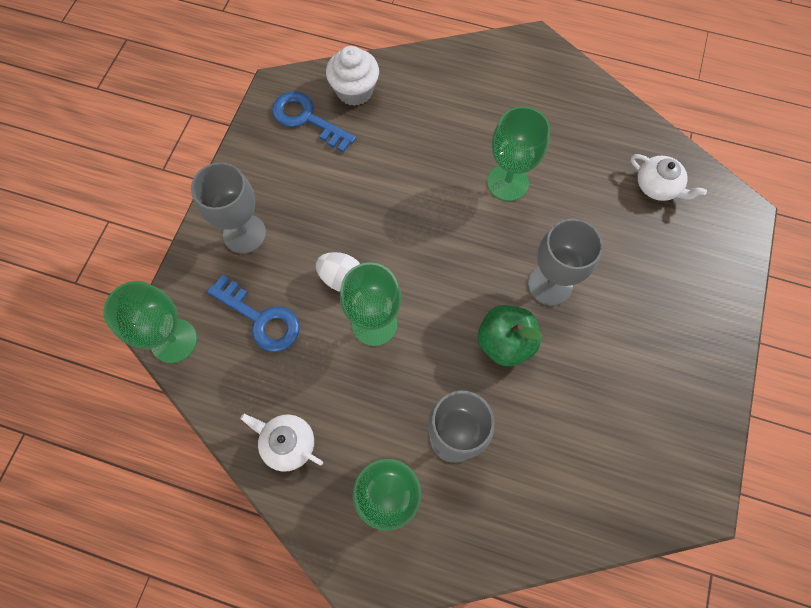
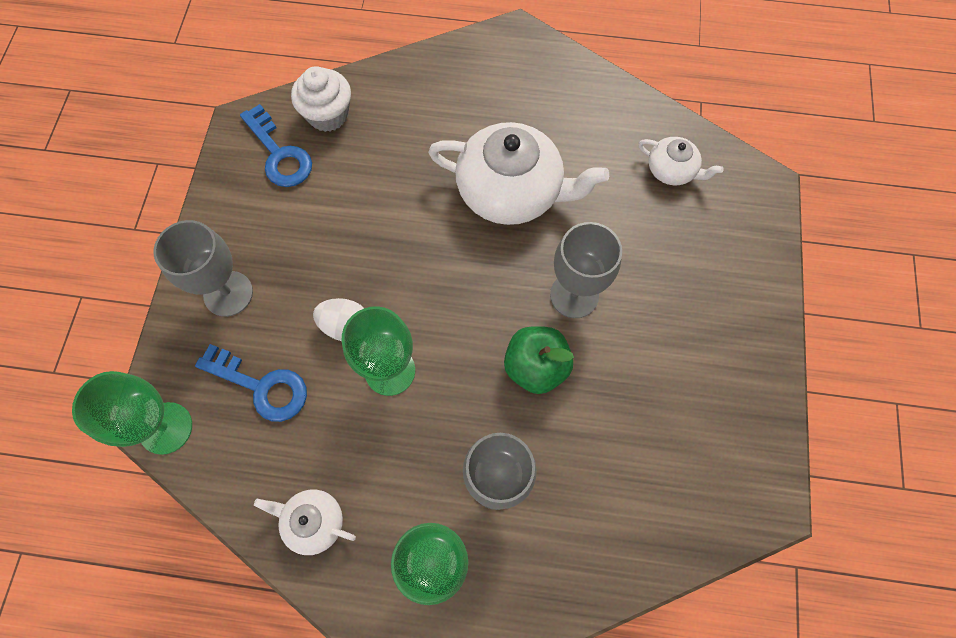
camera: 10 degrees left, 0 degrees up
(307, 119) = (279, 154): blue key -> blue key turned 150 degrees counterclockwise
(507, 182) = (511, 191): green goblet -> white teapot

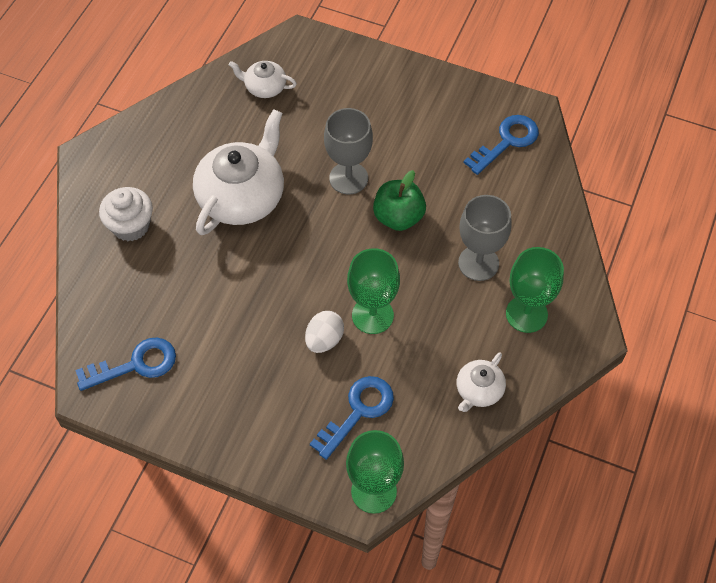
camera: 75 degrees left, 10 degrees down
(228, 293) = (264, 426): grey goblet -> none
(328, 115) = (109, 318): white cupcake -> white cupcake (131, 226)
(672, 170) = (264, 87): white teapot -> white teapot turned 120 degrees counterclockwise
(702, 479) = (507, 141): none -> blue key

